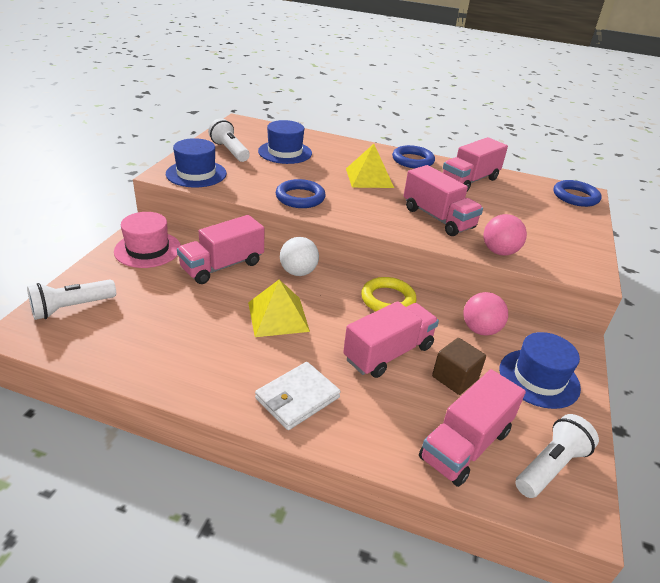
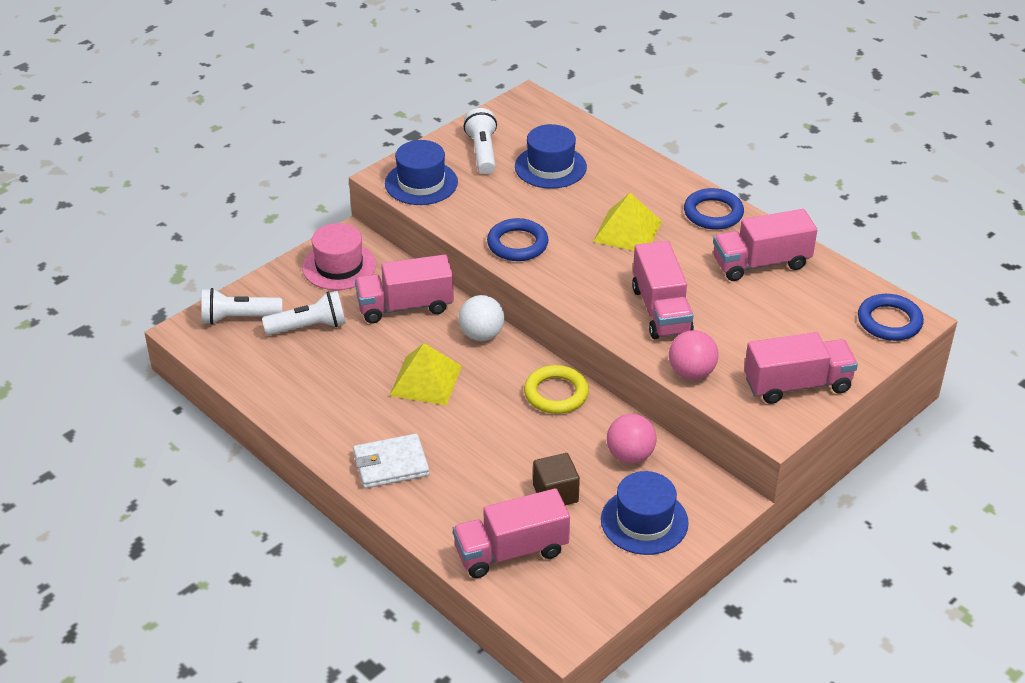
camera: 30 degrees right, 5 degrees up
(388, 353) = (509, 450): pink truck -> pink truck (797, 385)
(550, 466) = (573, 594): white flashlight -> white flashlight (309, 327)

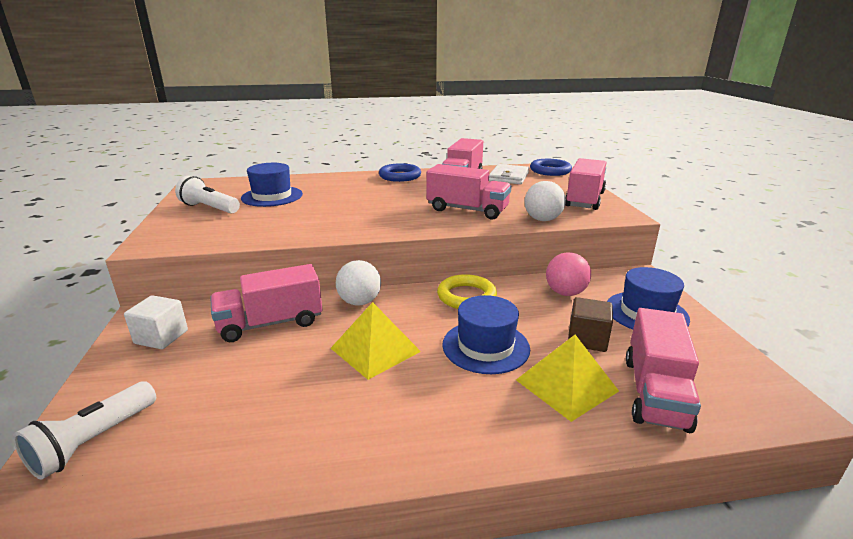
camera: 55 degrees left, 15 degrees down
(309, 327) = (200, 391): white flashlight -> none
(339, 266) = (161, 337): pink hat -> white cube
(391, 464) = (468, 421): white wallet -> white wallet (508, 177)
(405, 306) = (271, 323): pink truck -> pink truck turned 45 degrees clockwise
(421, 183) = (187, 236): blue hat -> blue hat (485, 346)
(517, 244) = (324, 227): blue ring -> none
(627, 231) = (375, 196): yellow pyramid -> yellow pyramid (566, 385)
(691, 372) = (542, 219): pink ball -> white ball

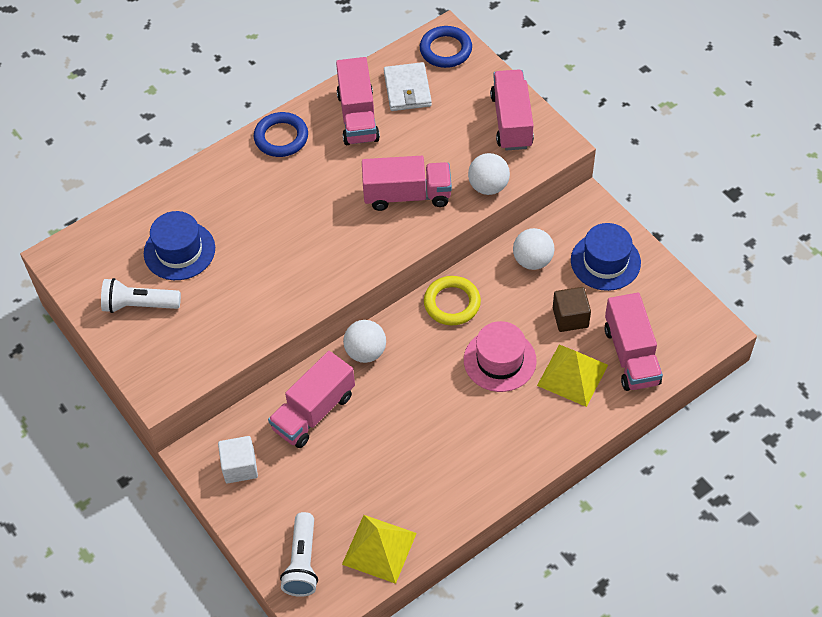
camera: 25 degrees left, 30 degrees up
(375, 349) = (420, 401): yellow pyramid -> yellow pyramid (379, 548)
(485, 346) = (500, 360): blue hat -> pink hat
(565, 293) = (532, 260): pink ball -> white ball

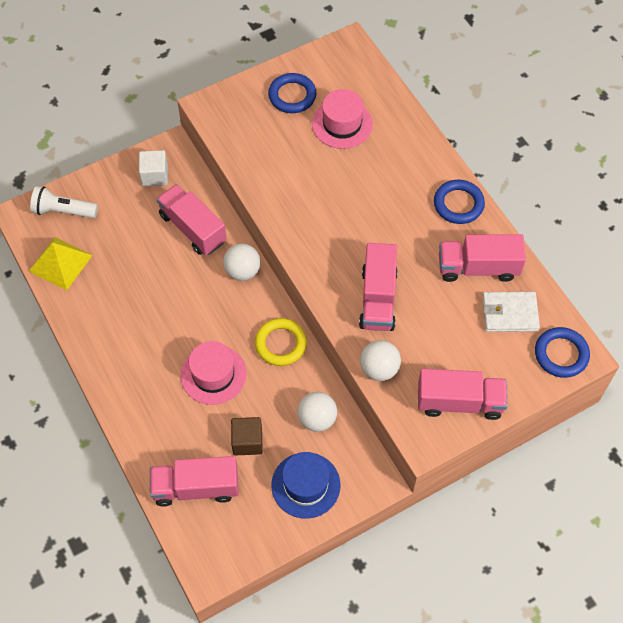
camera: 95 degrees right, 5 degrees up
(139, 305) = (292, 96): white flashlight -> blue ring
(179, 251) = (342, 124): blue hat -> pink hat
(572, 375) = (186, 432): yellow pyramid -> none

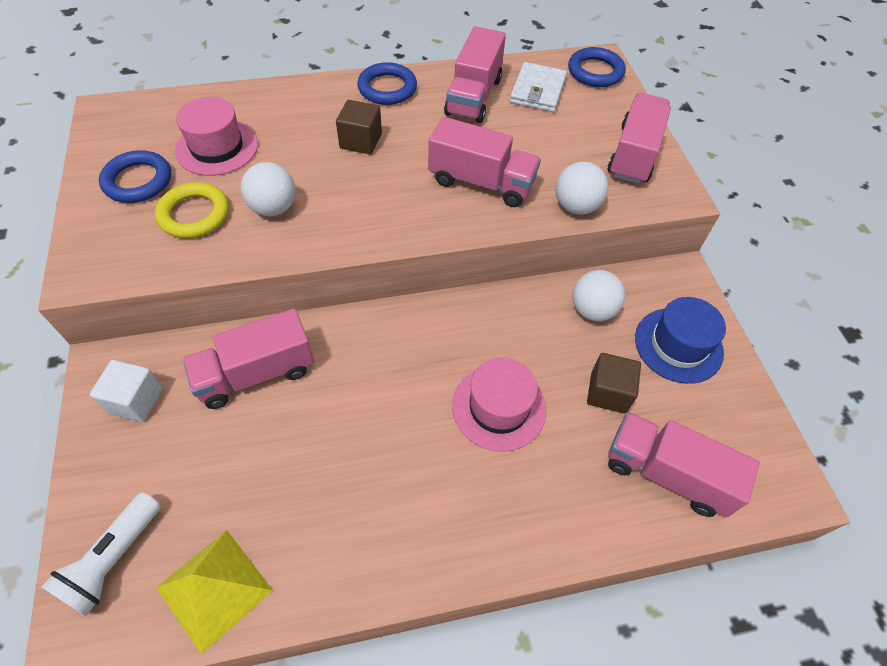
camera: 75 degrees left, 5 degrees down
(196, 487) = (666, 473): pink truck -> pink truck turned 105 degrees clockwise
(242, 271) = (354, 332): white ball -> white ball (273, 208)
(280, 344) = (478, 319): yellow ring -> yellow ring (194, 214)
(388, 207) = (361, 141): none -> brown cube

